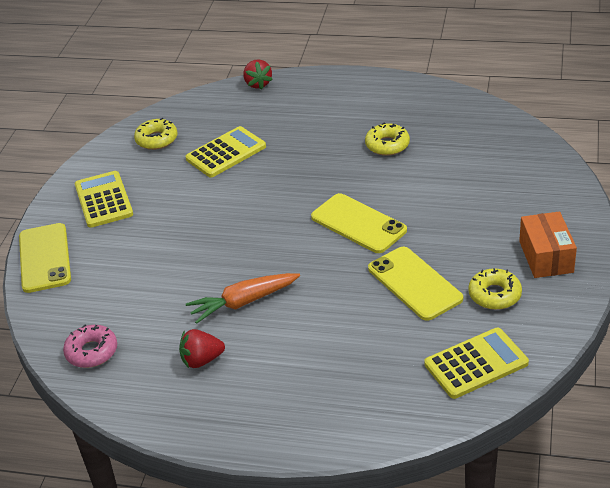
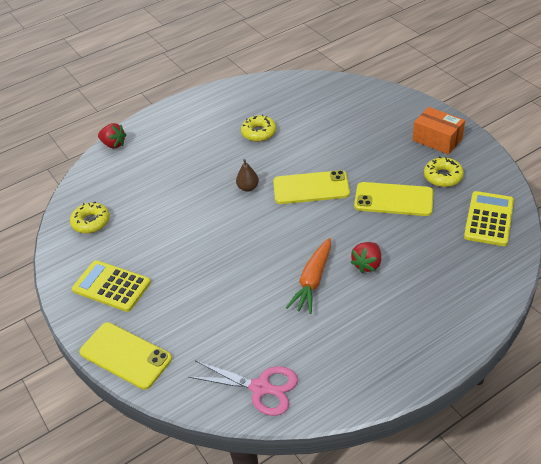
camera: 45 degrees left, 5 degrees up
(92, 352) = (260, 388): pink donut -> pink scissors
(202, 360) = (341, 334): red strawberry -> red strawberry (367, 264)
(226, 153) = (158, 200): yellow calculator -> none
(307, 189) = (248, 188): none -> brown pear

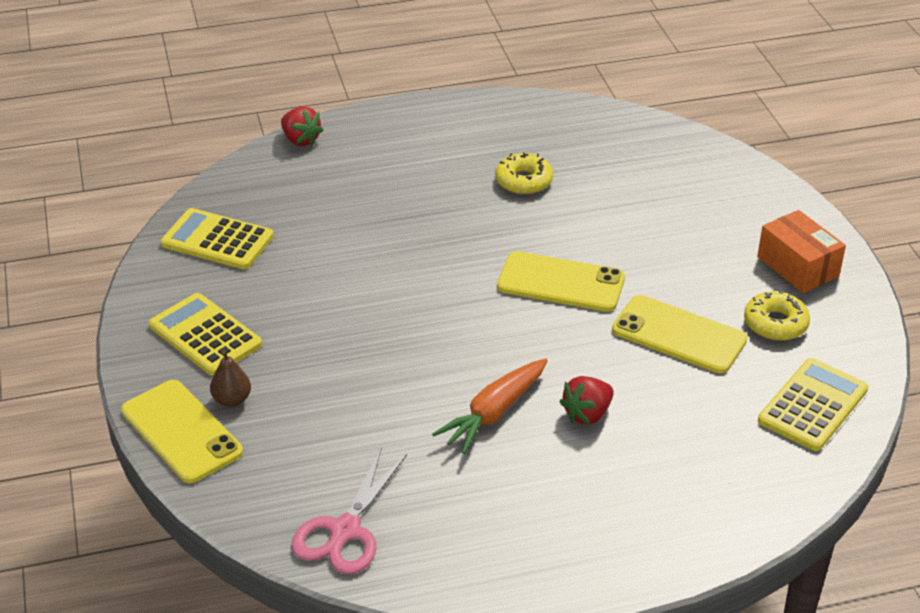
camera: 15 degrees right, 5 degrees down
(91, 222) = (217, 240): yellow donut -> yellow calculator
(248, 188) = (466, 256): brown pear -> brown pear (232, 400)
(260, 388) = (345, 531): pink scissors -> pink scissors turned 75 degrees clockwise

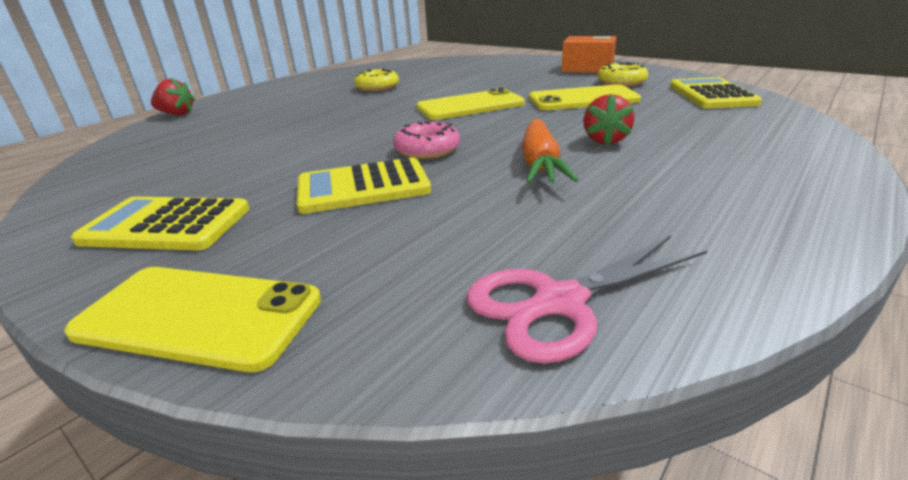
camera: 35 degrees left, 10 degrees down
(217, 240) = (131, 170): yellow calculator -> yellow calculator (363, 187)
(232, 400) = (252, 257): brown pear -> none
(345, 531) = (559, 302): pink scissors -> pink scissors turned 75 degrees clockwise
(439, 341) = (427, 150): none -> pink donut

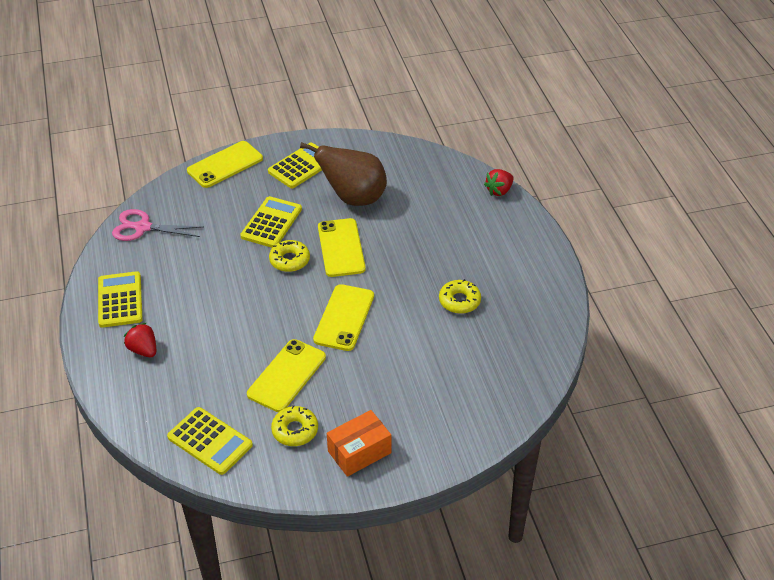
camera: 125 degrees right, 15 degrees up
(244, 162) = (353, 198): none -> brown pear
(363, 137) = (341, 248): none -> yellow phone
(427, 150) = (289, 260): pink donut -> yellow donut
(540, 164) = (223, 284): orange carrot -> none
(559, 302) = (143, 227): pink scissors -> pink scissors turned 90 degrees counterclockwise
(605, 140) = (216, 326): red strawberry -> red strawberry (143, 350)
(735, 213) = (120, 300): none -> yellow calculator

